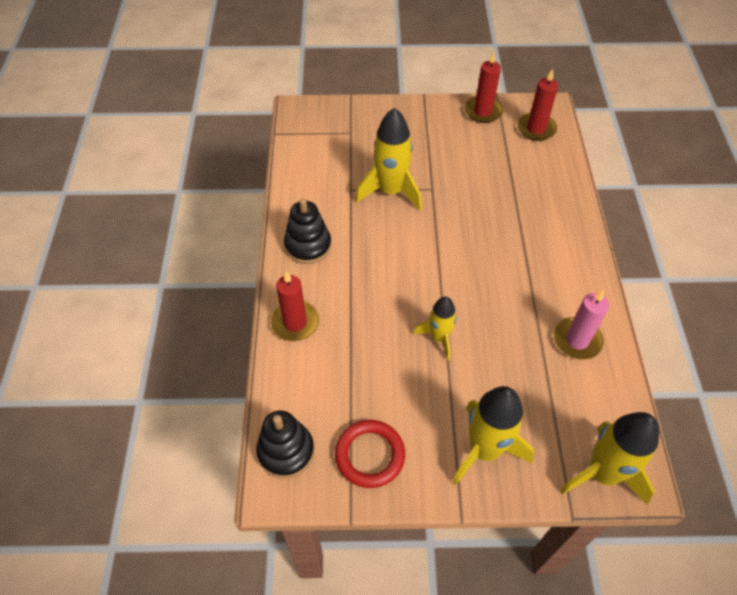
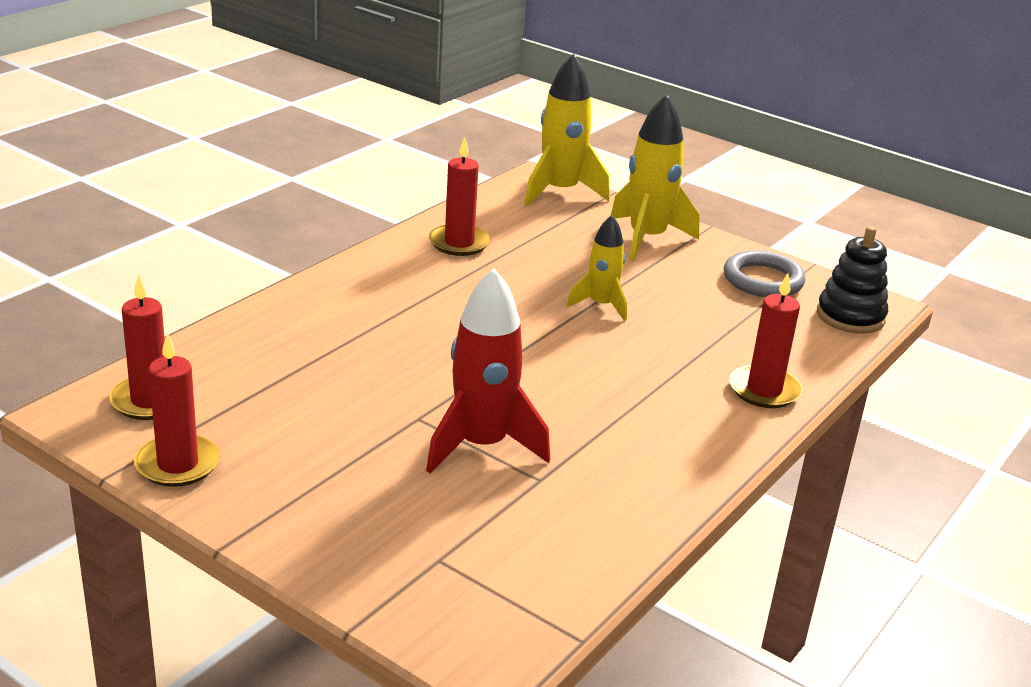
camera: 145 degrees left, 25 degrees down
(308, 246) = (677, 449): black stacking toy -> none
(370, 455) = (763, 280): red ring -> grey ring
(391, 191) = (481, 445): yellow rocket -> red rocket
(577, 340) = (459, 243): pink candle -> red candle

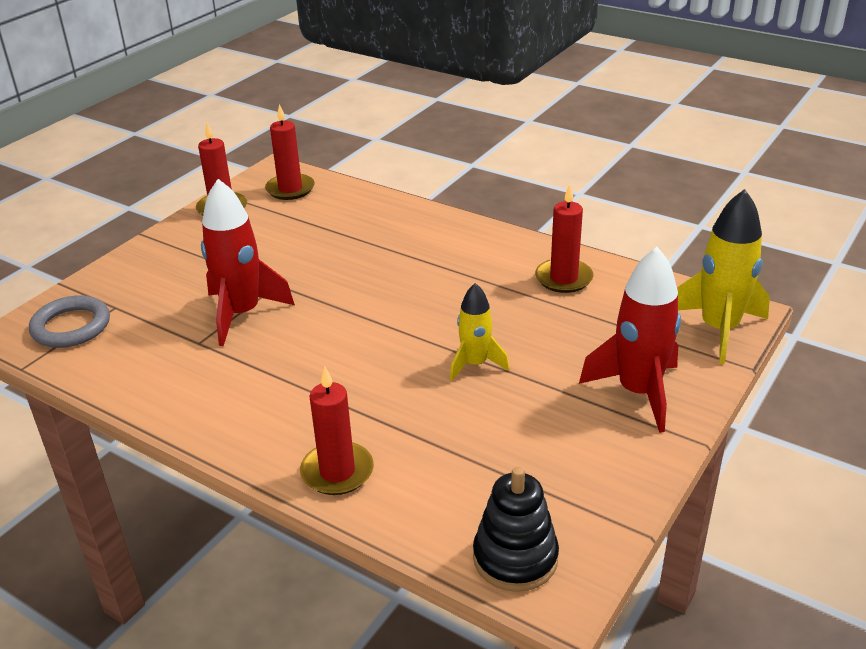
camera: 90 degrees right, 5 degrees up
(647, 238) = (638, 392): yellow rocket -> red rocket
(763, 280) = (578, 483): grey ring -> grey ring (71, 326)

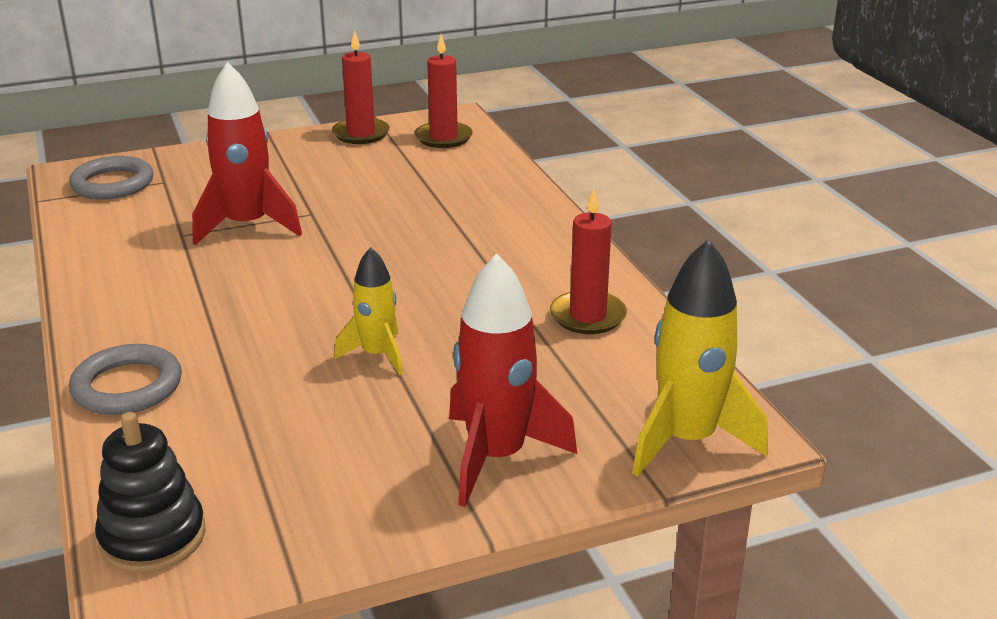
camera: 35 degrees right, 5 degrees down
(337, 472) = (127, 386): red candle -> grey ring

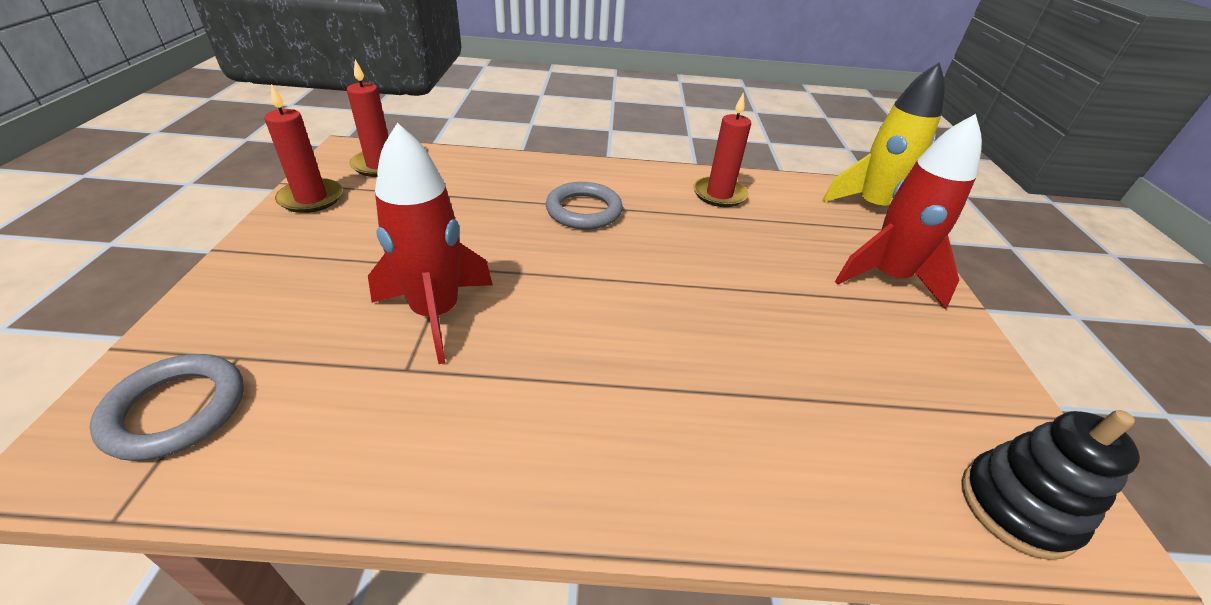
camera: 70 degrees left, 10 degrees up
(127, 386) = (739, 483): grey ring -> grey ring (584, 210)
(377, 355) = (736, 294): yellow rocket -> none

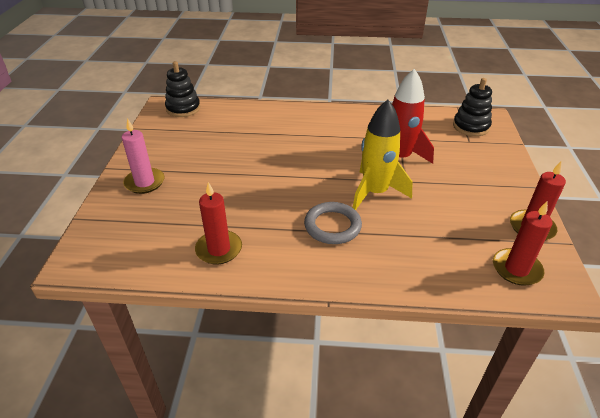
camera: 175 degrees left, 0 degrees up
(176, 410) = (471, 127): grey ring -> black stacking toy
(871, 208) = (93, 241): yellow rocket -> yellow rocket (375, 192)
(887, 277) = (144, 182): red rocket -> pink candle

